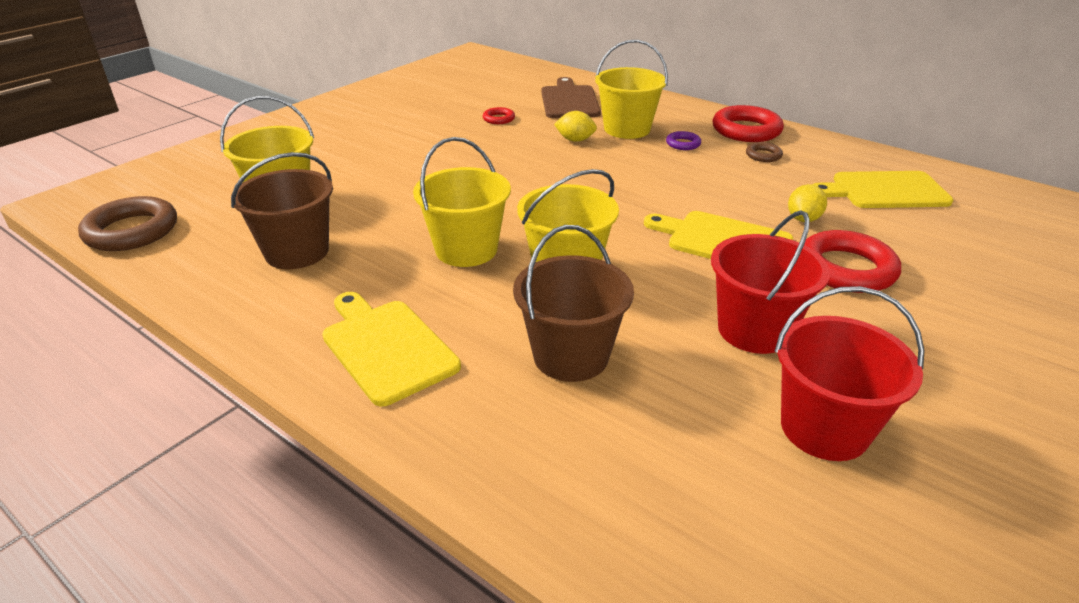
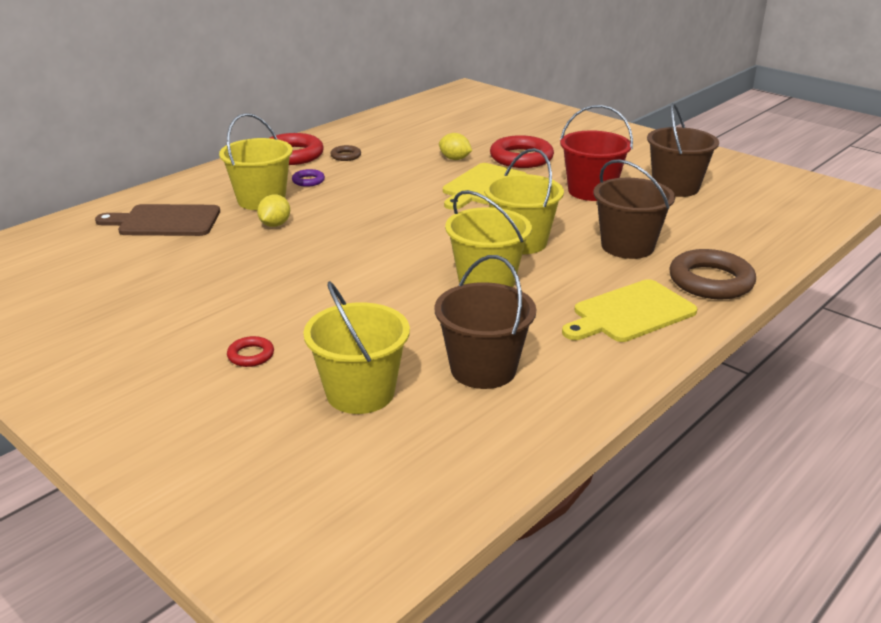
camera: 85 degrees left, 5 degrees down
(132, 231) = (419, 503): brown ring -> brown ring (710, 281)
(498, 119) = (192, 261): red ring -> red ring (251, 355)
(824, 428) = (675, 187): red bucket -> brown bucket
(884, 191) = (418, 130): yellow cutting board -> none

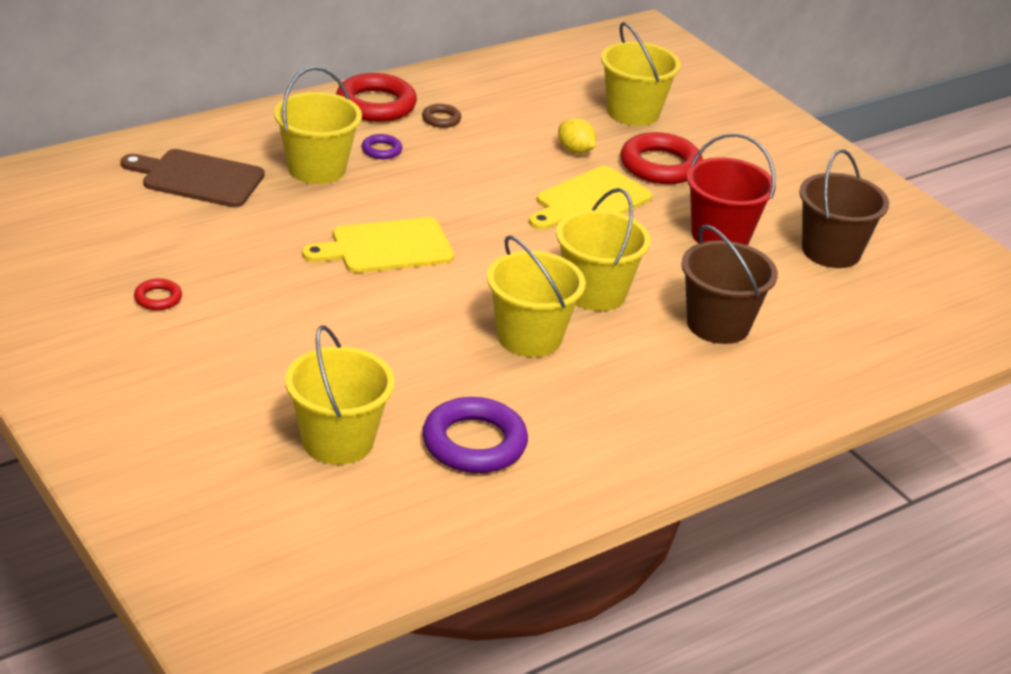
camera: 10 degrees right, 5 degrees up
(251, 355) = (242, 374): red ring -> red ring (158, 298)
(275, 224) = (321, 208): yellow lemon -> none
(483, 131) = (633, 112): none -> yellow bucket
(483, 369) = (474, 443): brown bucket -> purple ring
(630, 313) = (669, 412): yellow cutting board -> yellow cutting board (386, 247)
(710, 281) = (787, 392): brown ring -> none

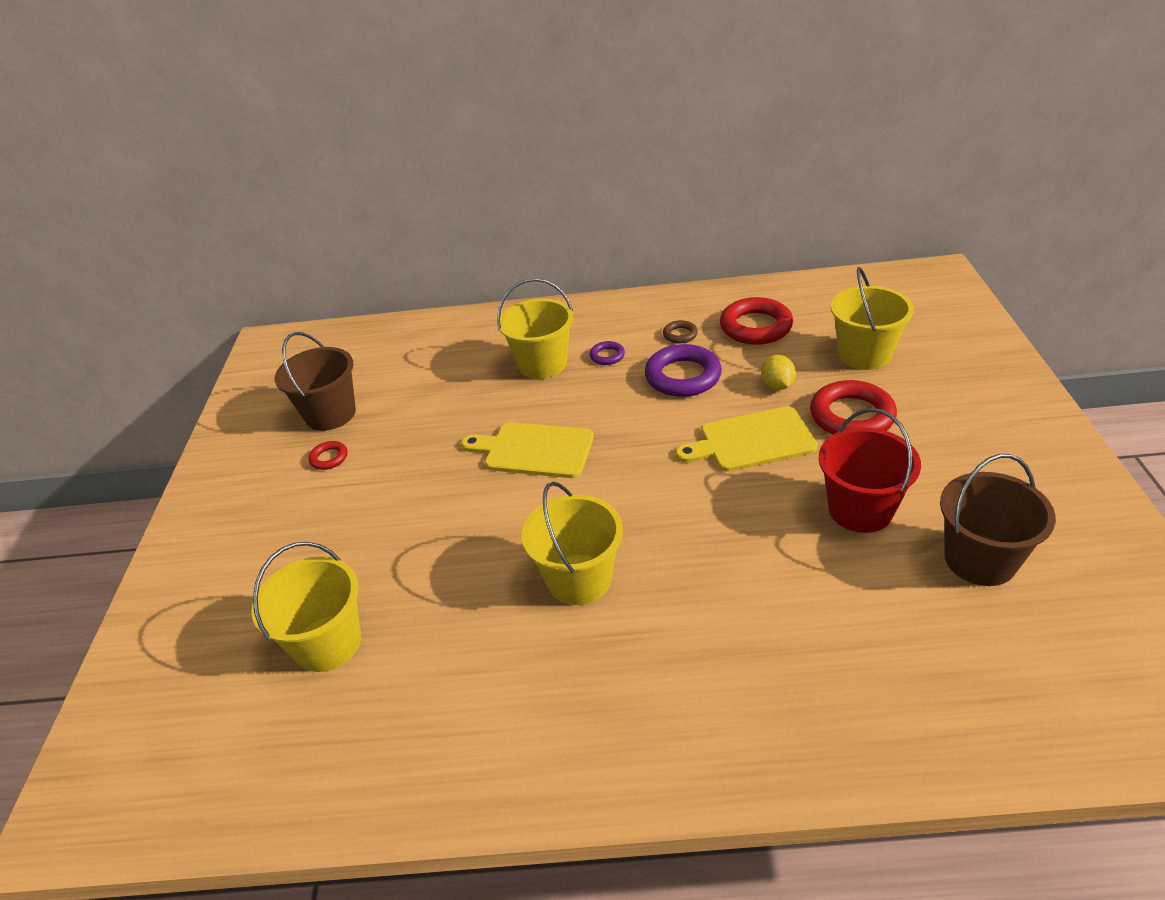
camera: 40 degrees right, 5 degrees up
(198, 178) = (450, 357): brown cutting board -> none
(376, 105) = (637, 313): red ring -> red ring (755, 327)
(474, 443) = (433, 688): purple ring -> purple ring (683, 376)
(595, 292) = (680, 545): yellow bucket -> none
(718, 325) = (781, 620): brown bucket -> brown bucket (330, 414)

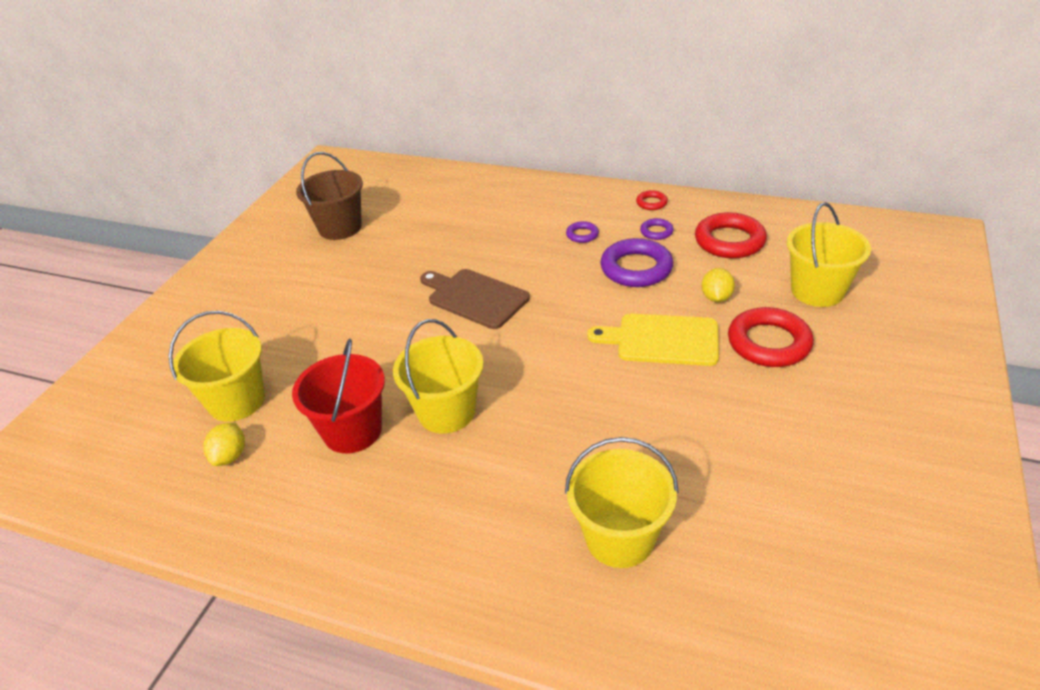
camera: 20 degrees right, 0 degrees up
(329, 458) = (319, 261): red ring -> red ring (651, 203)
(359, 707) = (230, 456): none -> yellow lemon
(534, 450) = (475, 297): yellow cutting board -> brown cutting board
(542, 364) = (524, 228): yellow bucket -> yellow bucket (619, 538)
(680, 335) = (656, 232): brown ring -> purple ring
(860, 510) = (722, 428): red bucket -> red bucket (352, 431)
(980, 560) = (808, 507): brown bucket -> none

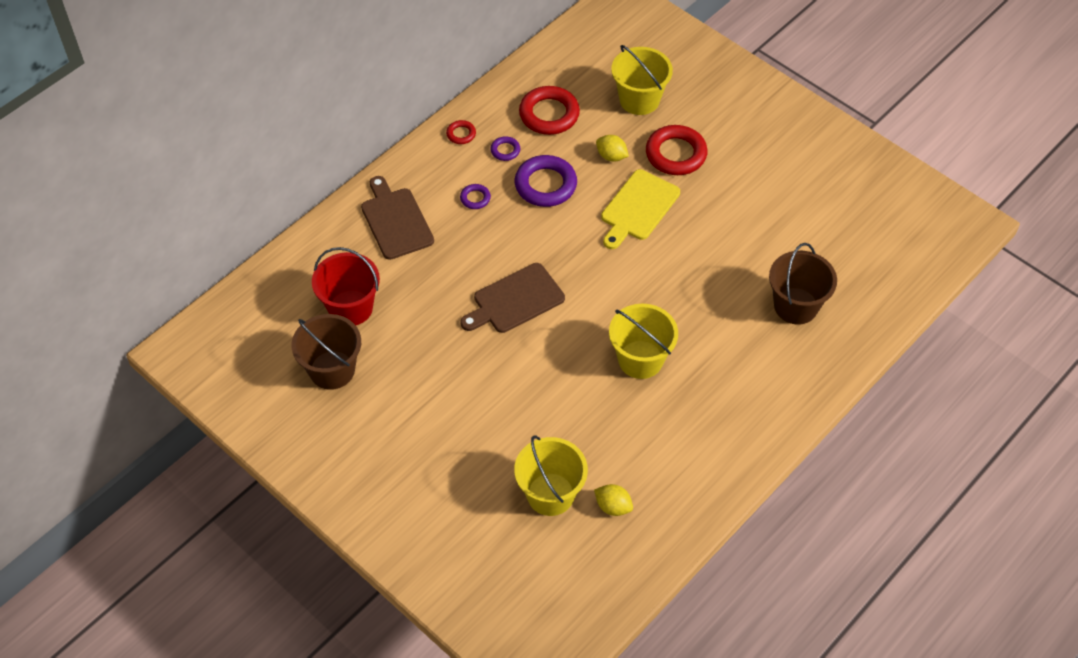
camera: 70 degrees left, 15 degrees up
(352, 431) = (628, 422): red bucket -> red bucket (350, 308)
(521, 204) = (396, 221): none -> brown cutting board
(619, 538) = (796, 306): yellow bucket -> brown bucket

